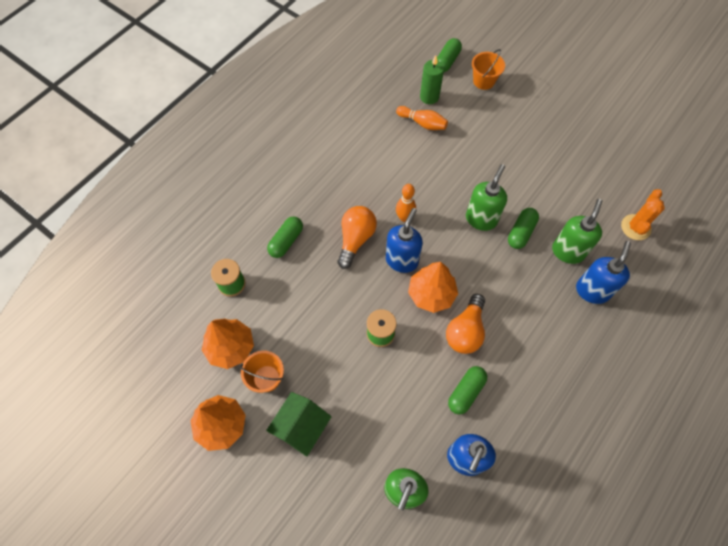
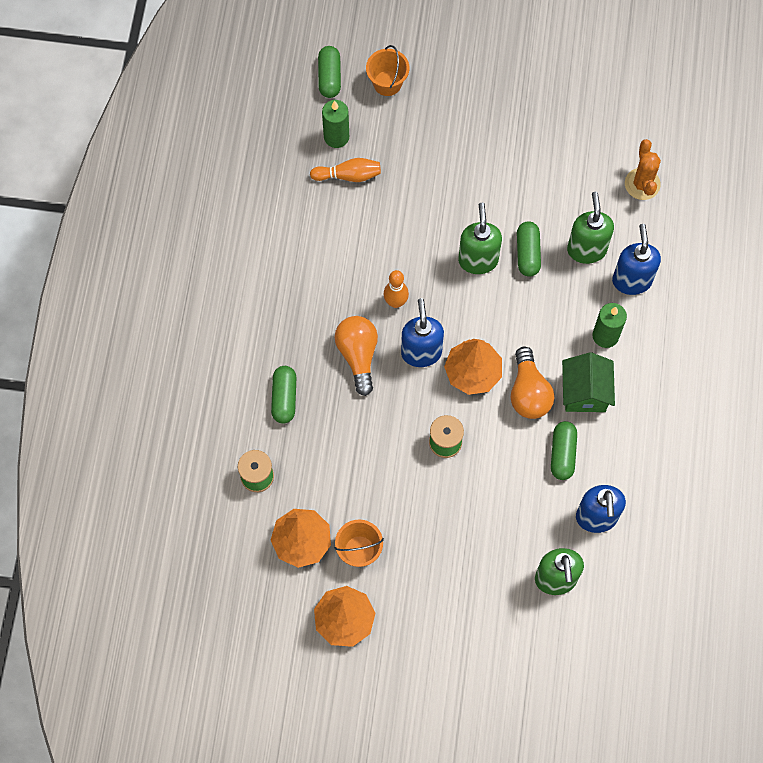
camera: 30 degrees left, 5 degrees up
(301, 428) = (425, 577): green house -> green house (585, 392)
(549, 320) = (605, 335): none -> green candle

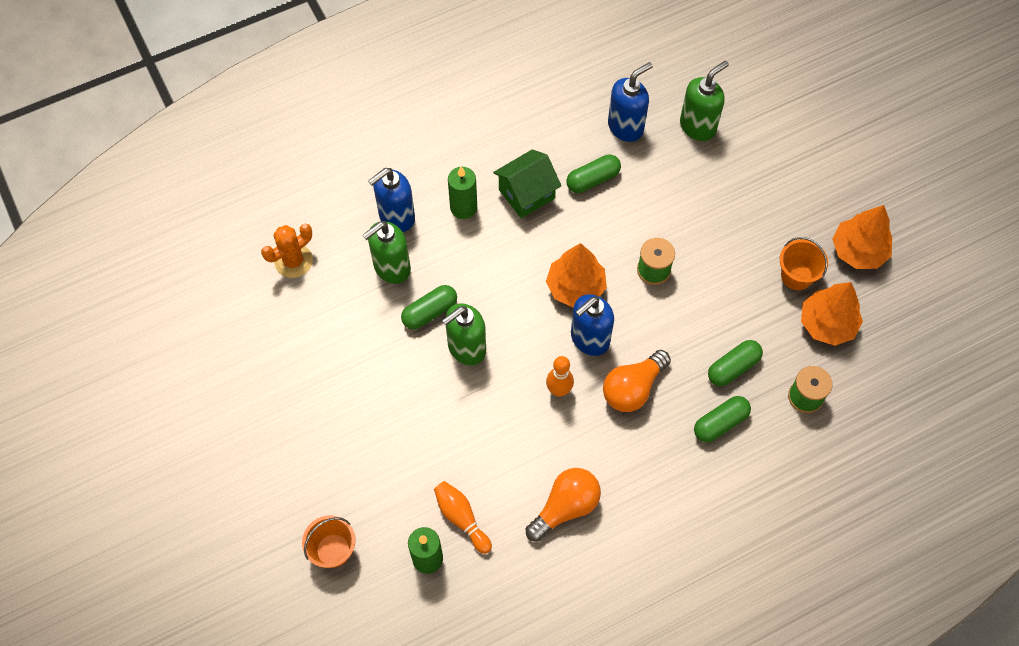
camera: 125 degrees left, 5 degrees down
(329, 77) = (364, 613): green capsule -> green capsule (733, 367)
(528, 392) = (560, 234): orange light bulb -> orange light bulb (565, 507)

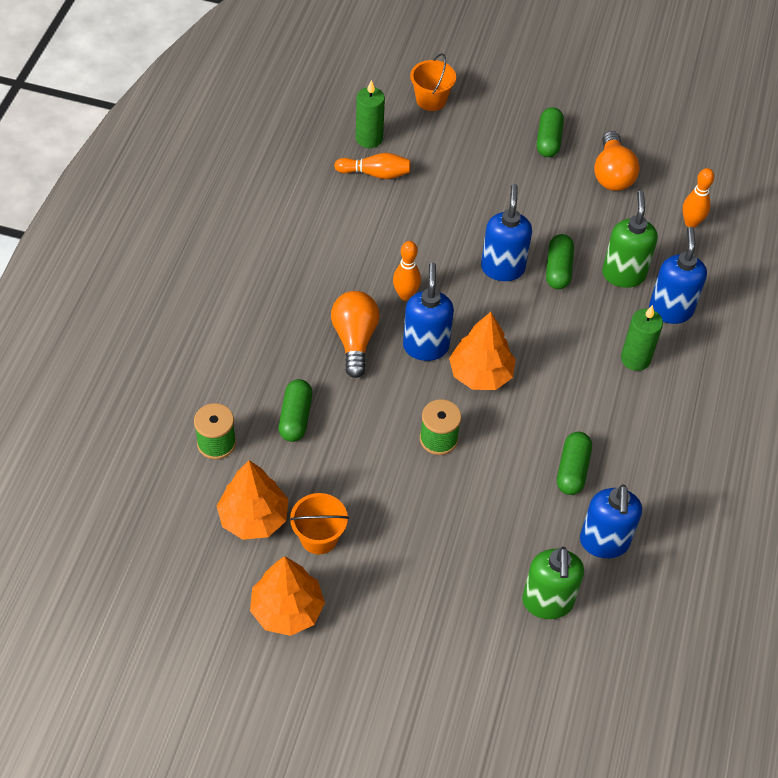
camera: 130 degrees right, 10 degrees down
(293, 261) = (691, 223): orange cactus -> orange bowling pin
(466, 348) = (502, 268): green soap dispenser -> blue soap dispenser
(526, 194) = (605, 411): green house -> none
(565, 507) = (315, 231): orange light bulb -> orange light bulb (612, 174)
(720, 423) = (264, 369): green capsule -> green capsule (548, 140)

